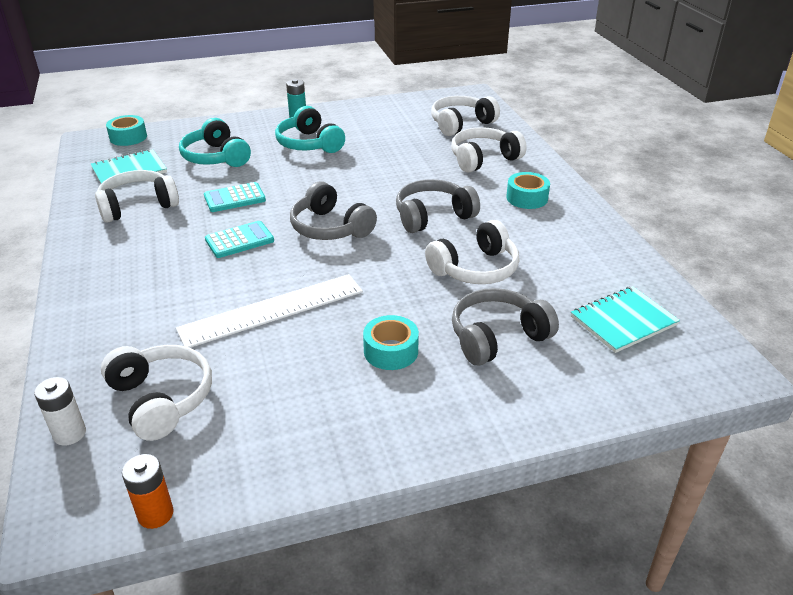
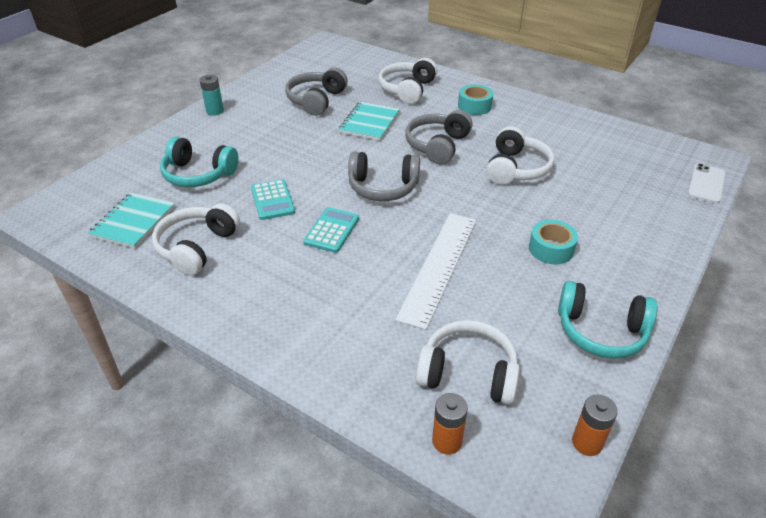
camera: 40 degrees left, 5 degrees up
(69, 434) = (447, 441): white battery -> orange battery
(128, 137) = (78, 193): turquoise tape -> none
(234, 198) = (272, 200): turquoise calculator -> turquoise calculator turned 45 degrees counterclockwise
(309, 144) = (262, 130): turquoise headphones -> turquoise headphones (601, 331)
(461, 124) = (352, 69): white headphones -> none
(497, 337) = (591, 205): grey headphones -> grey headphones (316, 100)
(623, 321) = (634, 159): turquoise notebook -> turquoise notebook (369, 122)
(675, 387) = (706, 184): none -> white phone

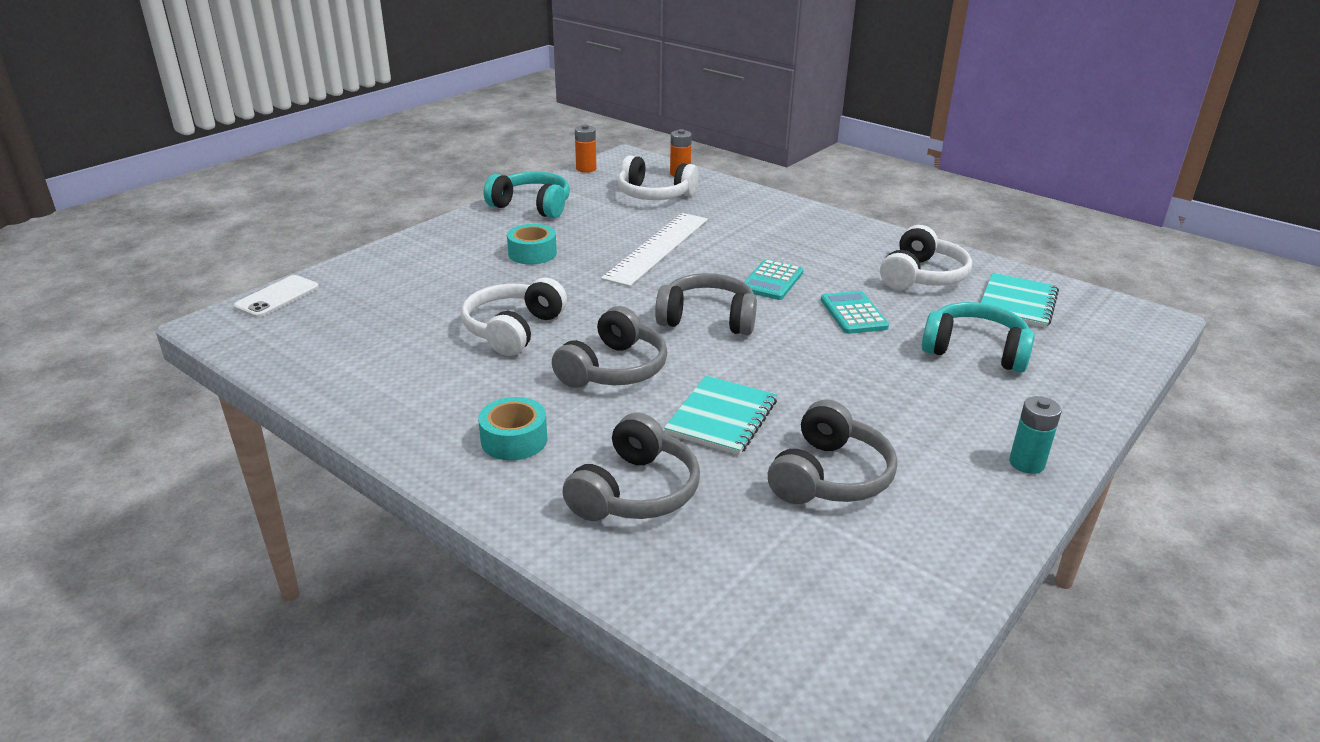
camera: 175 degrees left, 10 degrees down
(407, 89) = (635, 492): white headphones -> grey headphones

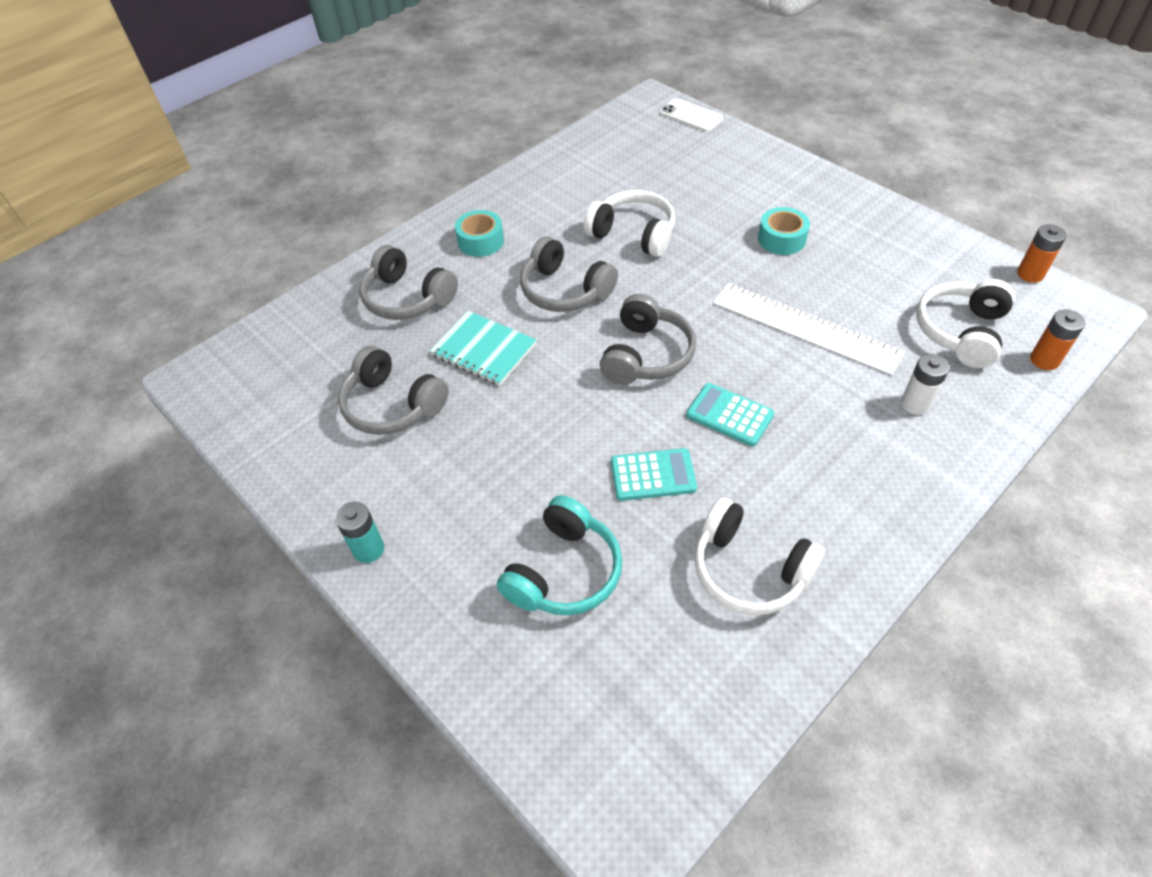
camera: 100 degrees right, 20 degrees up
(532, 206) = (900, 235): turquoise headphones -> none
(736, 214) = (915, 404): none -> white battery
(1017, 303) = (676, 663): turquoise notebook -> none

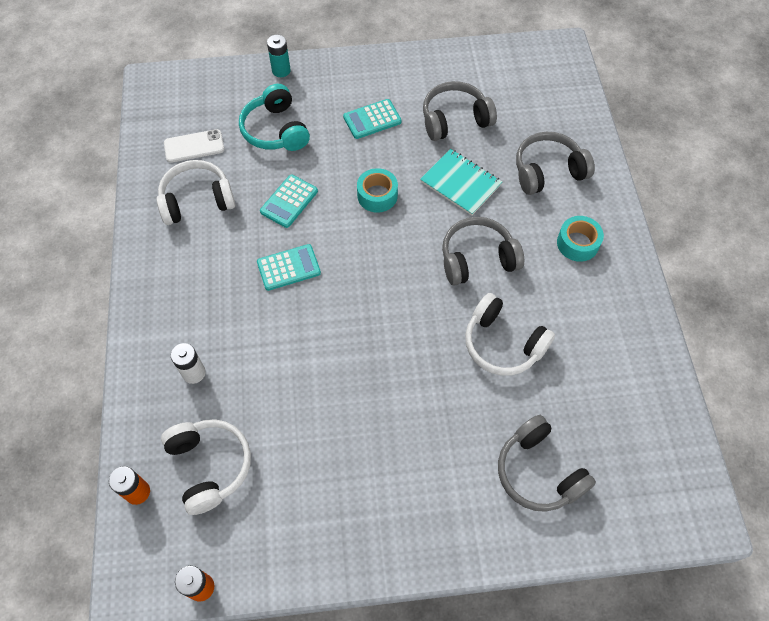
camera: 125 degrees right, 10 degrees up
(368, 549) = (365, 68): turquoise battery -> turquoise battery (281, 70)
(457, 481) = (372, 119): none -> turquoise calculator
(483, 350) = (460, 183): turquoise notebook -> turquoise notebook turned 60 degrees clockwise
(633, 234) = (502, 344): white headphones -> white headphones turned 60 degrees clockwise
(646, 355) = (375, 262): grey headphones -> grey headphones (538, 472)
(690, 116) = (643, 528): white phone -> white phone (194, 146)
(781, 239) = (405, 441): turquoise tape -> turquoise tape (377, 195)
(805, 327) = (309, 371): white ruler -> none

